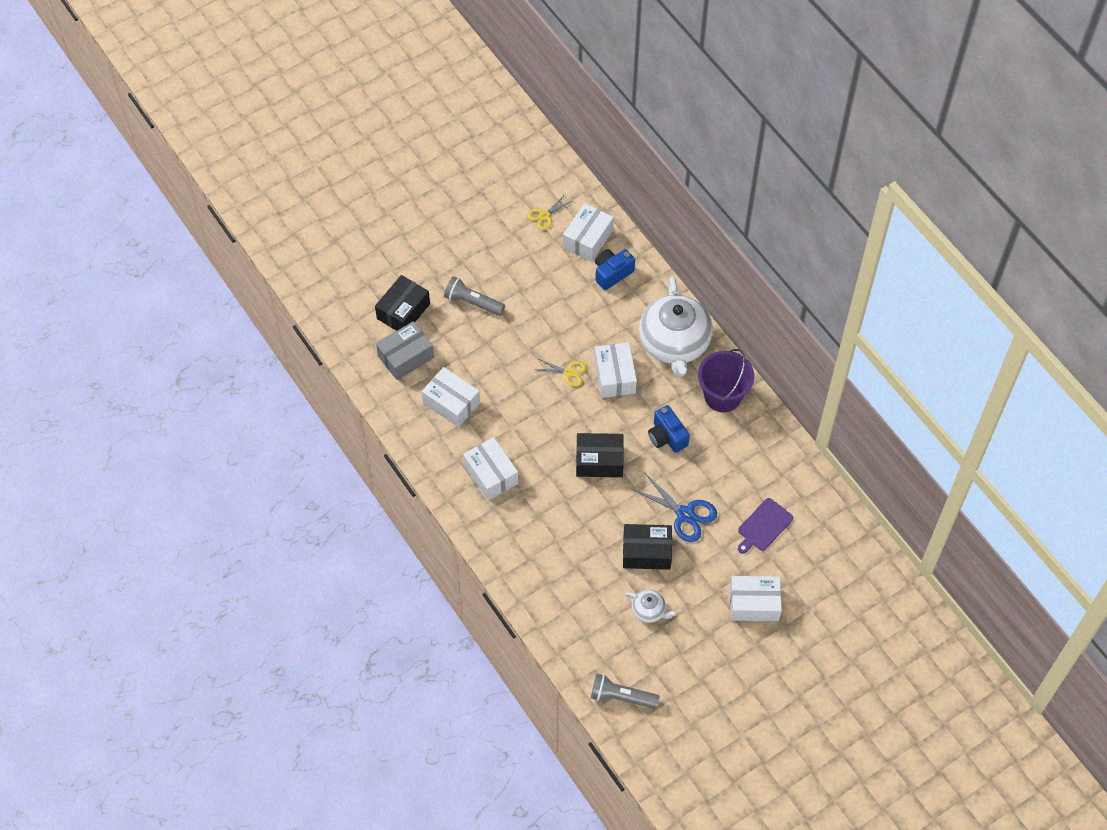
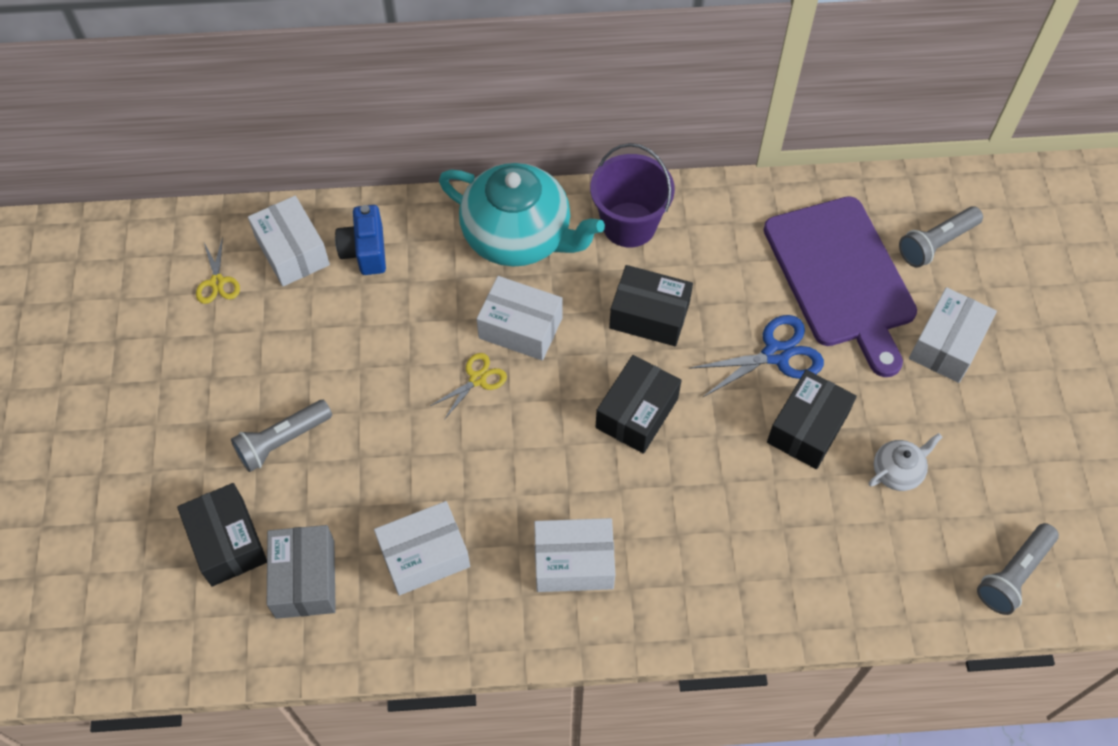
camera: 60 degrees left, 0 degrees up
(667, 437) = (649, 315): blue camera -> black box
(674, 343) = (518, 237): white teapot -> turquoise teapot
(764, 526) = (841, 277): purple cutting board -> purple cutting board, size x2.14
(826, 569) = (936, 243): none -> grey flashlight

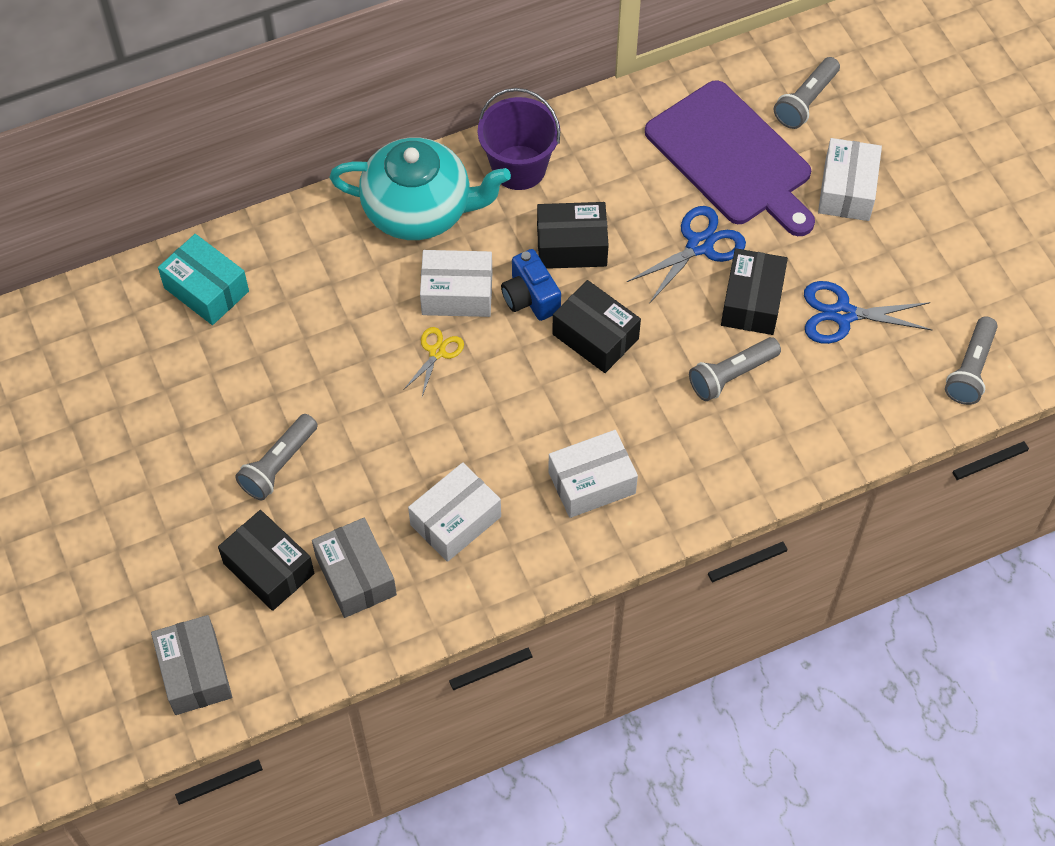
camera: 20 degrees left, 0 degrees up
(112, 623) = (195, 672): none -> grey box
(217, 282) = (146, 340): yellow scissors -> none
(292, 251) = (206, 289): white box -> turquoise box
(365, 251) = (277, 268): blue camera -> blue camera (530, 297)
(637, 413) = (595, 336): black box -> black box turned 60 degrees counterclockwise
(758, 497) = (732, 375): none -> grey flashlight
(897, 471) = (843, 314): white teapot -> blue scissors

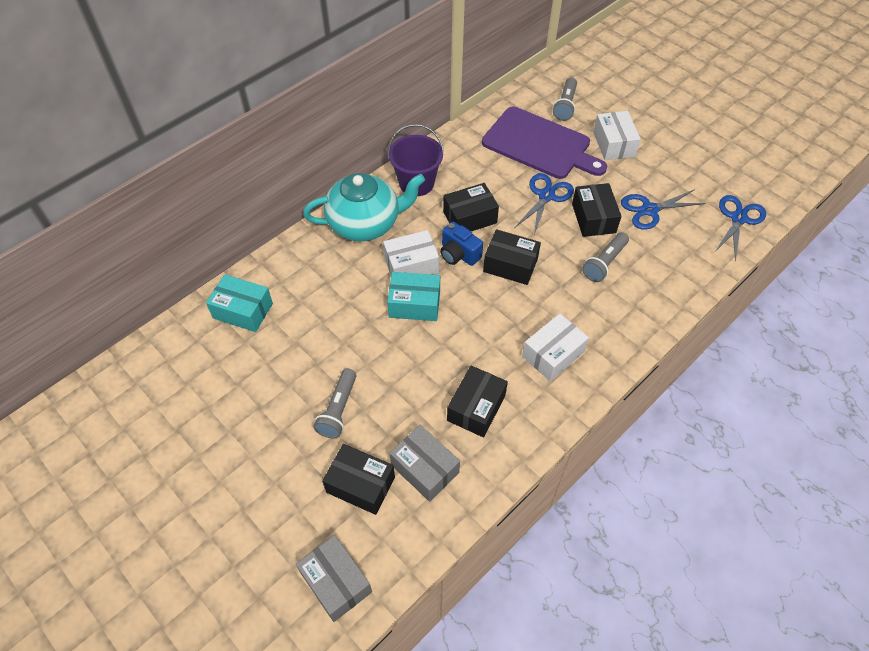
camera: 20 degrees left, 5 degrees down
(437, 352) = (414, 304): yellow scissors -> turquoise box
(455, 521) = (476, 408): white box -> black box
(970, 369) = (738, 219): grey flashlight -> blue scissors

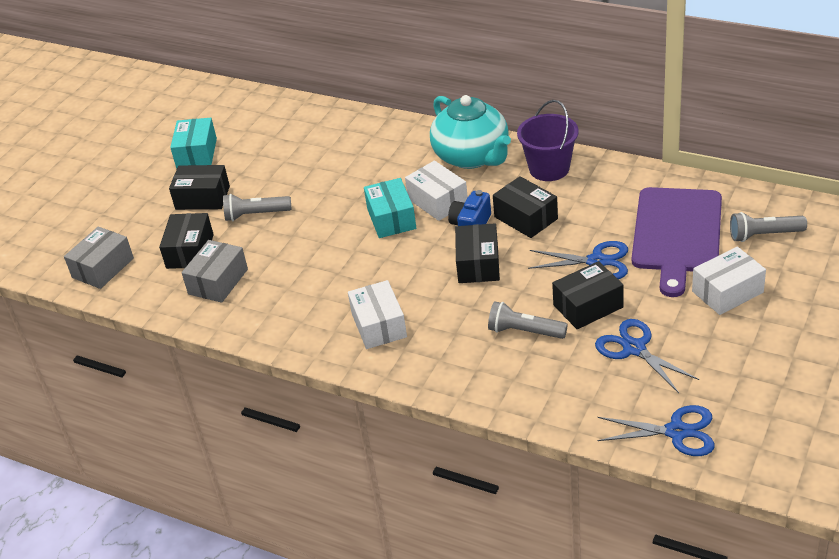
camera: 75 degrees right, 15 degrees down
(243, 311) = (331, 129): turquoise box -> turquoise box (196, 153)
(476, 408) = (293, 293): black box -> black box (202, 198)
(553, 354) = (379, 325): white box -> white box turned 45 degrees clockwise

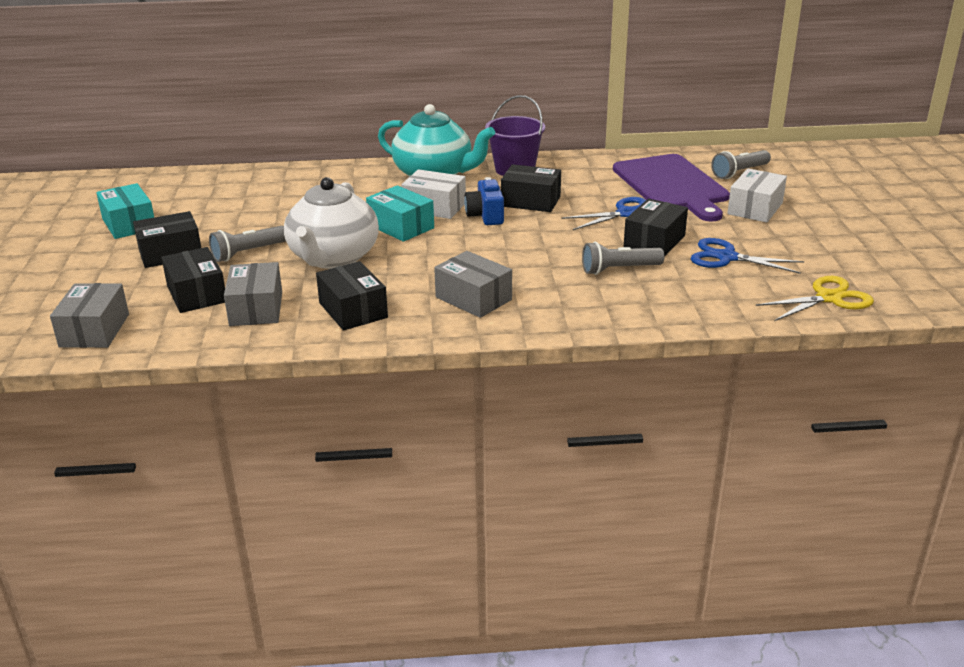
camera: 35 degrees left, 10 degrees down
(312, 241) = (333, 258): none -> white teapot
(379, 325) = (473, 298): white box -> grey box
(478, 264) = (522, 238): black box -> black box (353, 310)
(676, 432) = (828, 298): blue scissors -> yellow scissors

